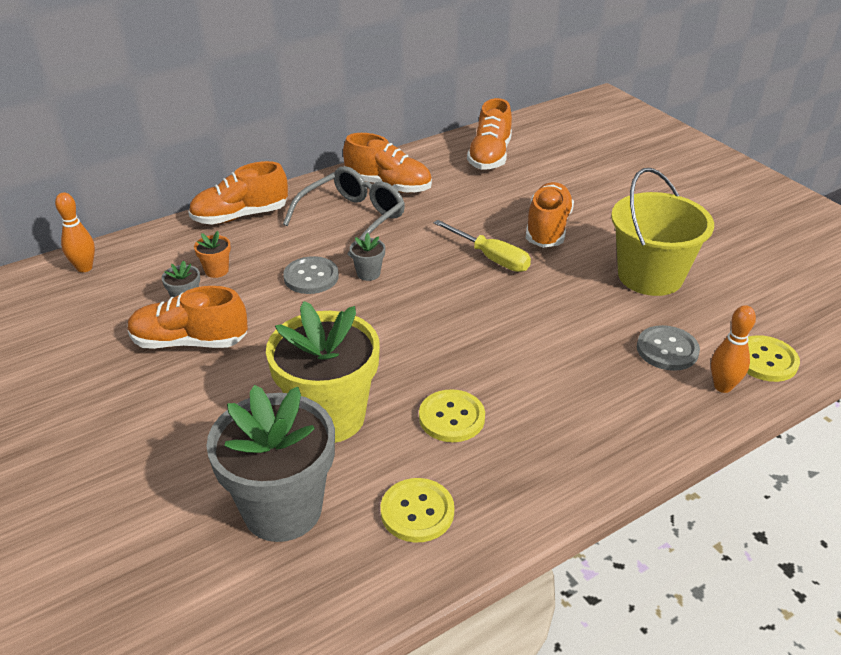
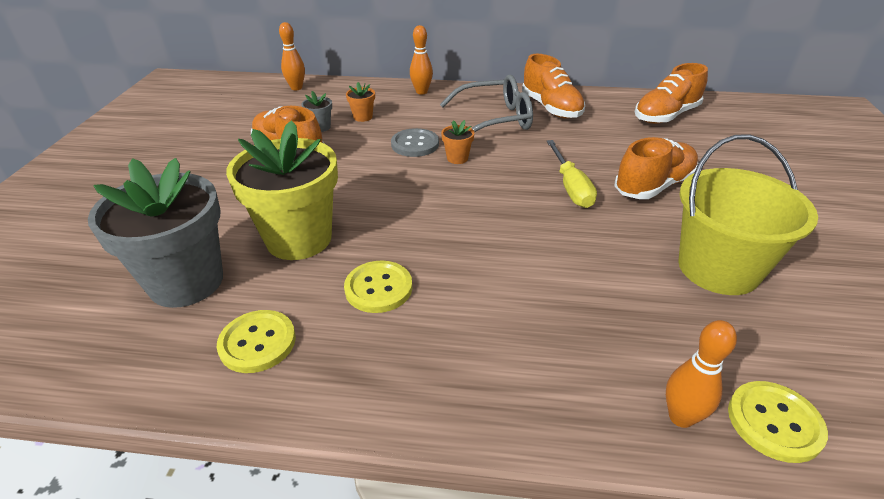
camera: 40 degrees right, 0 degrees up
(240, 216) = (421, 92): orange shoe -> orange bowling pin
(368, 273) = (457, 158): grey flower pot -> orange flower pot
(667, 350) = (655, 344): grey button -> none

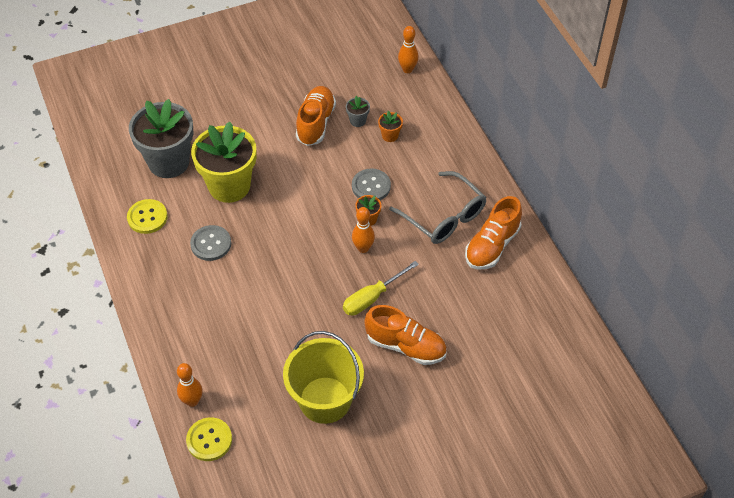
camera: 60 degrees right, 15 degrees up
(378, 288) = (211, 244): yellow button -> grey button
(421, 92) = (459, 149): orange bowling pin -> orange bowling pin (363, 248)
(666, 116) = (535, 330): orange shoe -> none

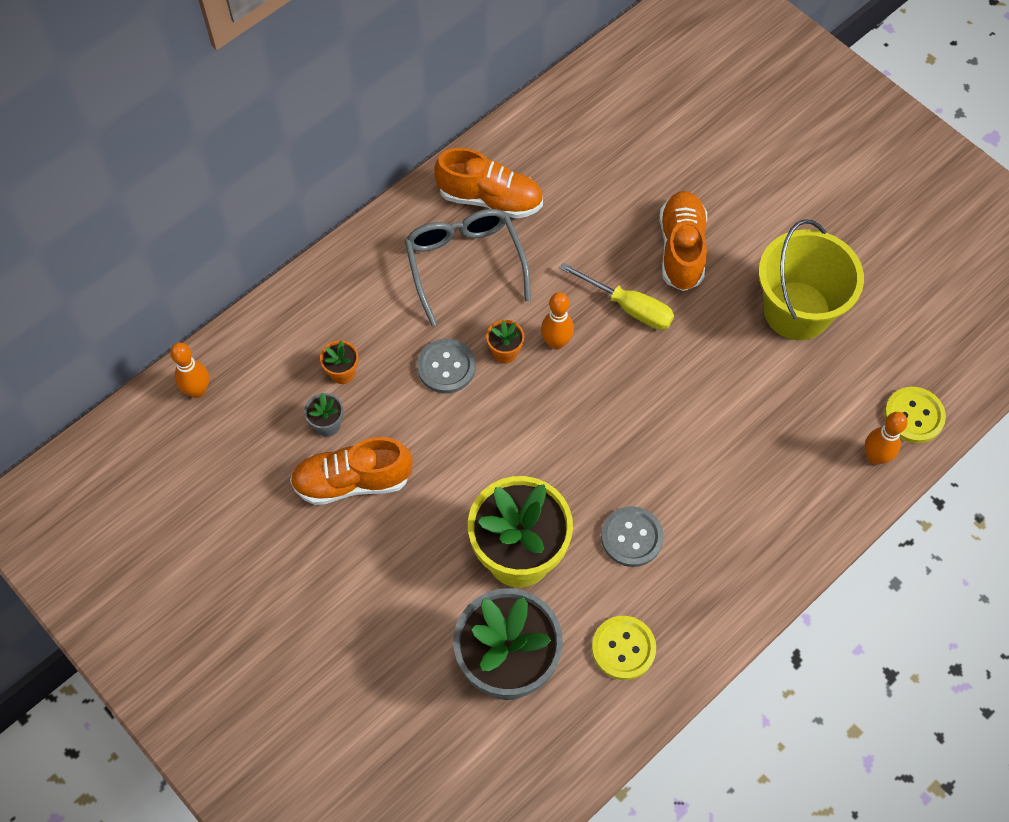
camera: 110 degrees left, 10 degrees up
(444, 217) = (464, 264): grey glasses -> grey glasses turned 45 degrees counterclockwise

